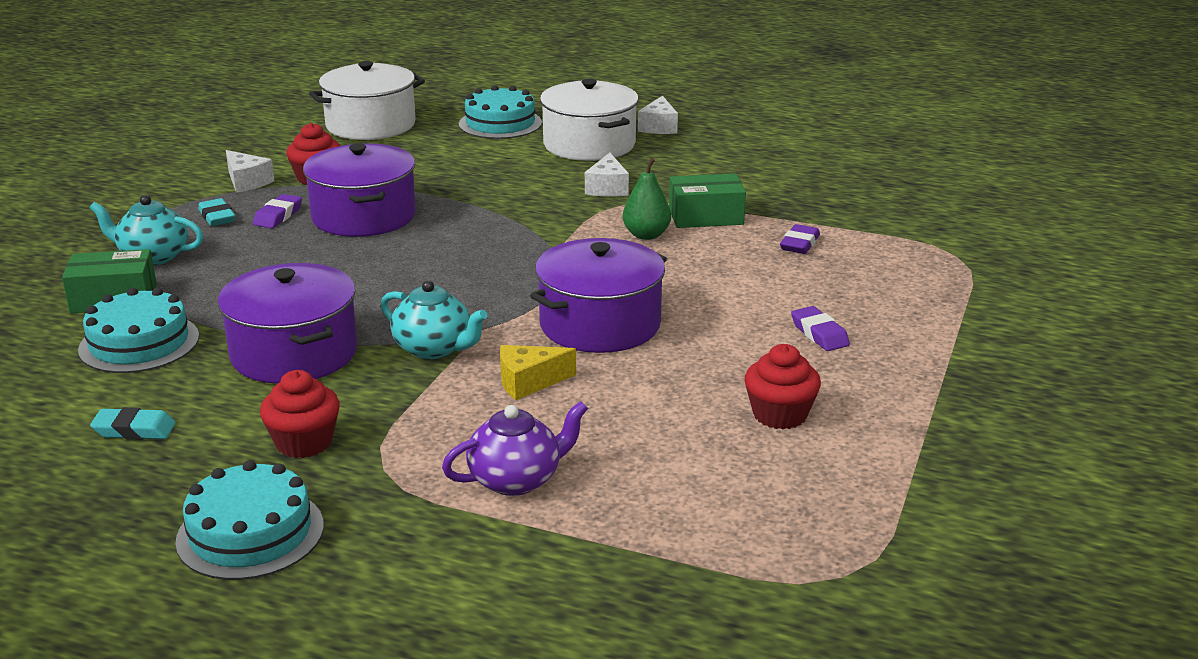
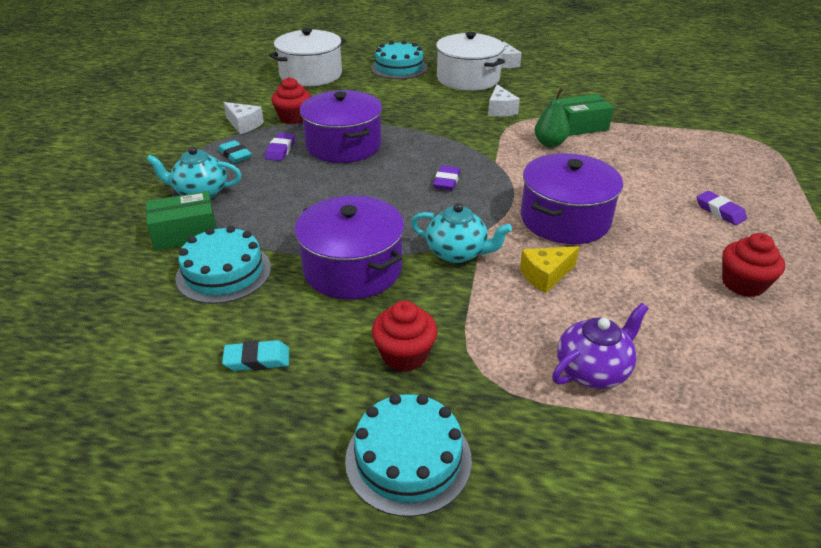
camera: 10 degrees left, 10 degrees up
(799, 244) = (655, 142): purple eraser -> purple eraser (446, 181)

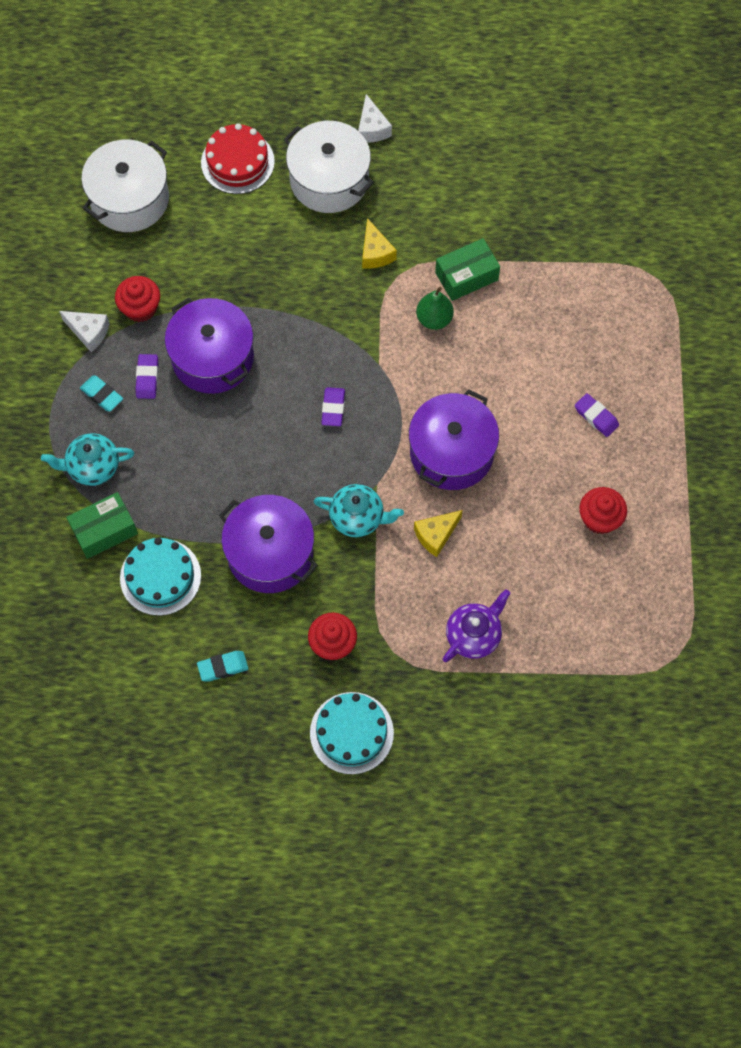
camera: 10 degrees left, 30 degrees up
(399, 67) = (237, 162): turquoise cake -> red cake
(500, 110) = (375, 253): white cheese -> yellow cheese

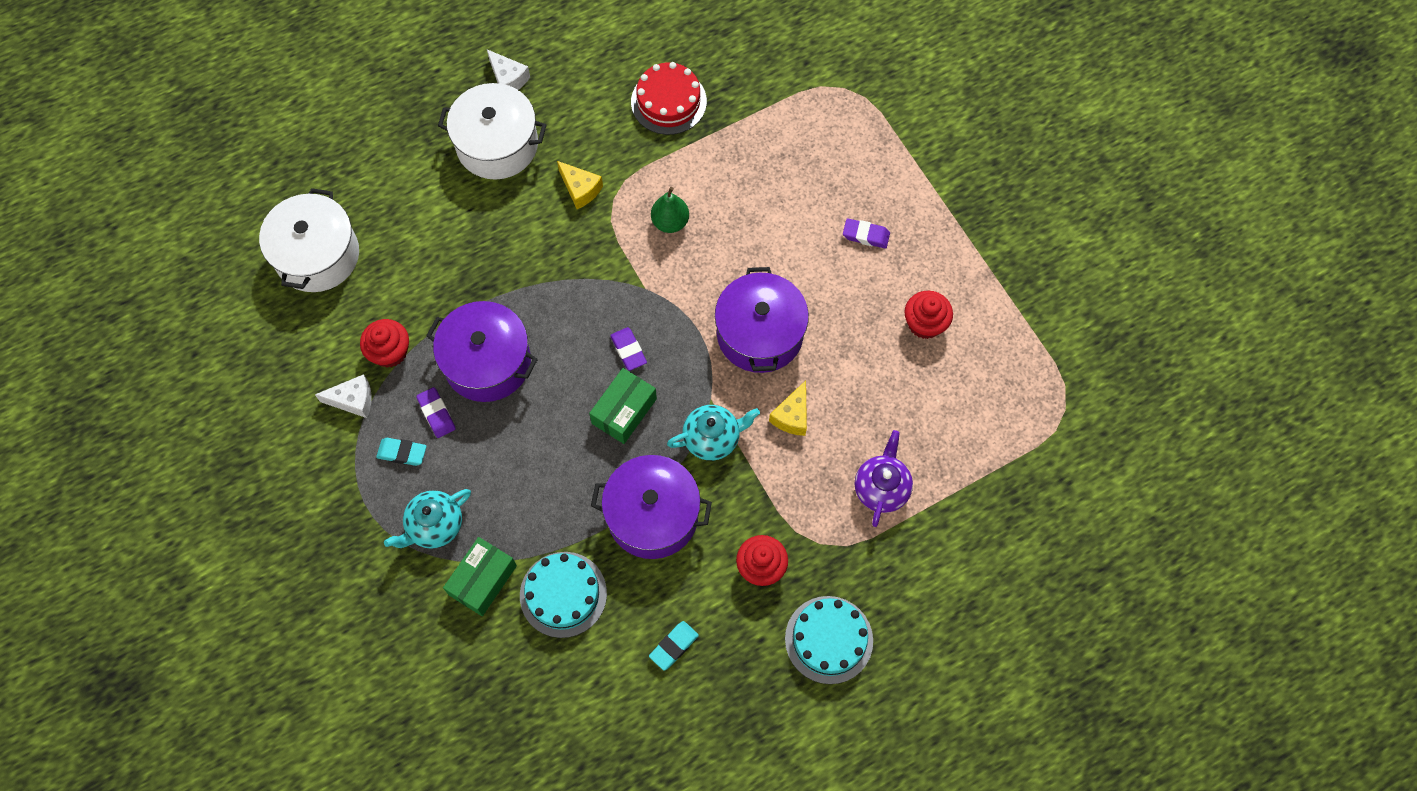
camera: 30 degrees left, 0 degrees up
(237, 162) = (401, 170): red cake -> red cake (668, 101)
(466, 276) = (675, 169): green box -> green box (624, 411)

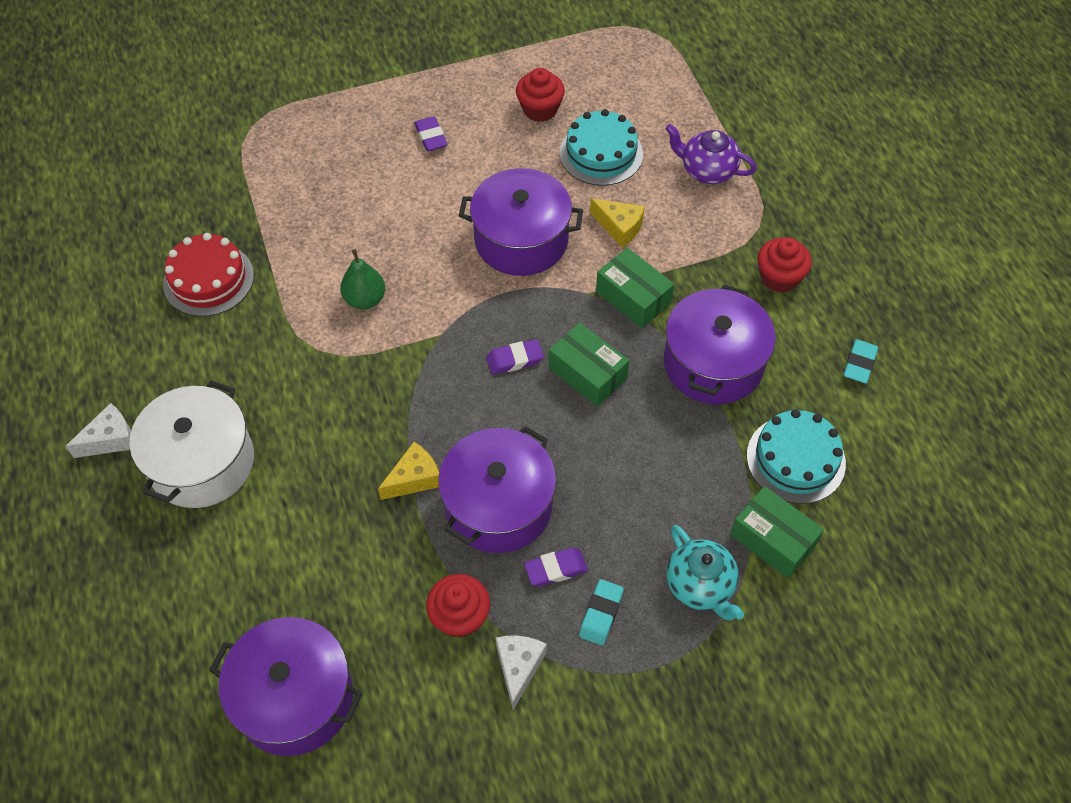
camera: 80 degrees left, 10 degrees down
(317, 255) = (295, 698): white pot -> purple pot
(580, 189) = (295, 381): yellow cheese -> yellow cheese (414, 478)
(674, 646) = (859, 364): turquoise eraser -> turquoise eraser turned 60 degrees clockwise
(712, 438) = (633, 297): turquoise teapot -> green box
(829, 639) = (858, 235): turquoise cake -> turquoise cake (601, 153)
(866, 235) = (431, 137): purple eraser -> purple eraser turned 45 degrees counterclockwise

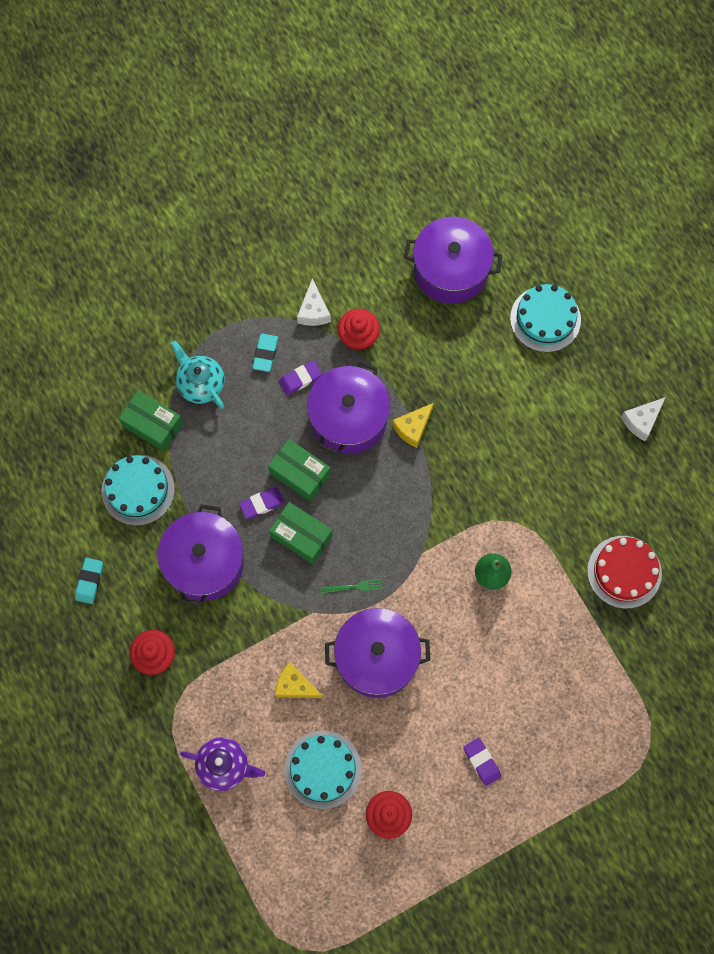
camera: 170 degrees right, 15 degrees up
(182, 597) = (545, 319): none -> turquoise cake
(202, 462) = (569, 415): white pot -> none
(514, 360) = (360, 539): purple eraser -> purple eraser (262, 504)
(533, 311) = (354, 587): none -> green fork
(633, 297) = (274, 614): green box -> green box (300, 474)

